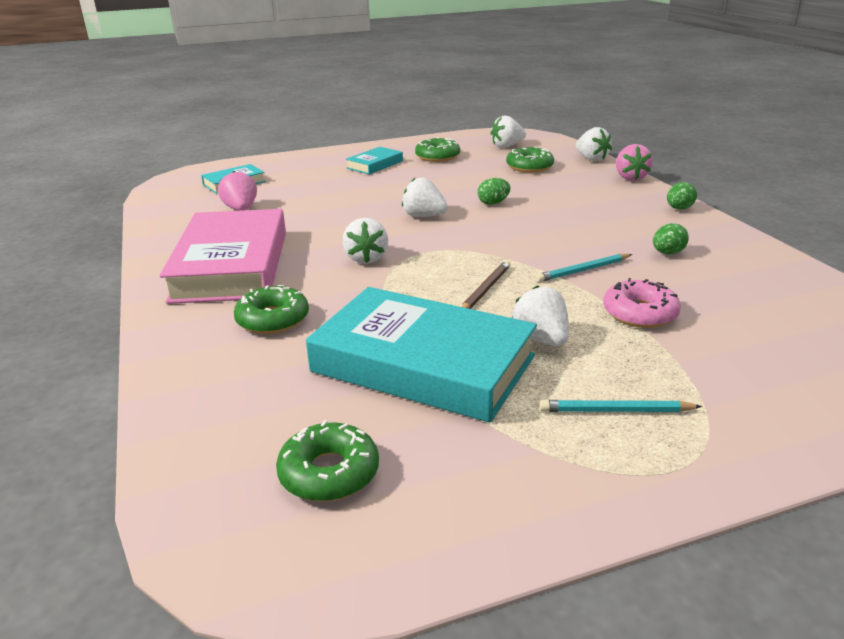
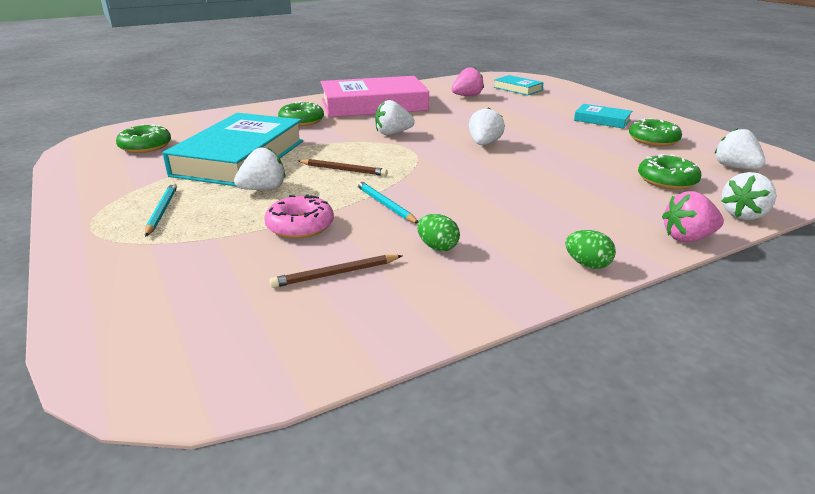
camera: 80 degrees right, 0 degrees up
(493, 203) = (534, 167): green egg -> none
(730, 295) = (336, 274): none -> brown pencil

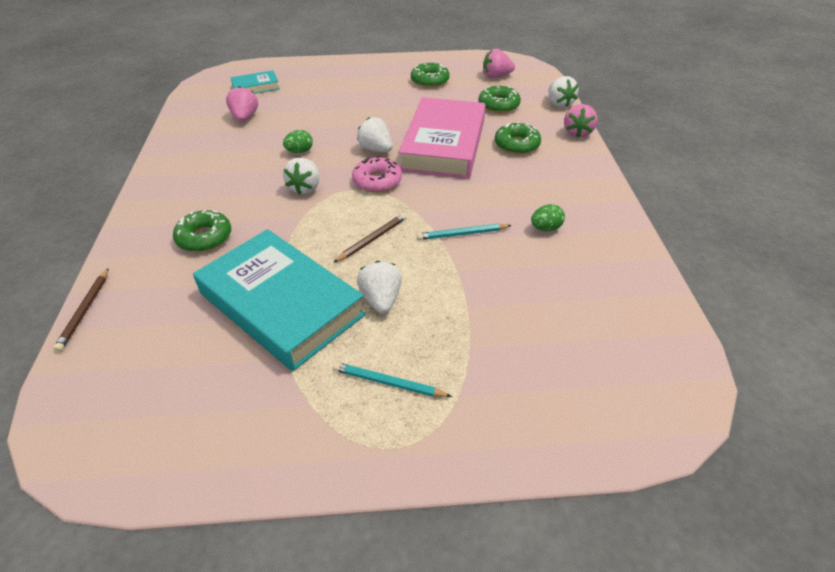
camera: 65 degrees left, 15 degrees up
(145, 146) = (162, 387): green donut -> green donut (517, 145)
(300, 226) = (475, 290): pink donut -> pink donut (377, 181)
(336, 274) = (564, 286): brown pencil -> brown pencil (85, 311)
(374, 105) = (206, 177): pink book -> pink book (443, 145)
(587, 264) = (593, 178): green egg -> green egg (299, 151)
(602, 120) = (374, 82): turquoise book -> none
(735, 168) = (496, 76): white strawberry -> pink strawberry

